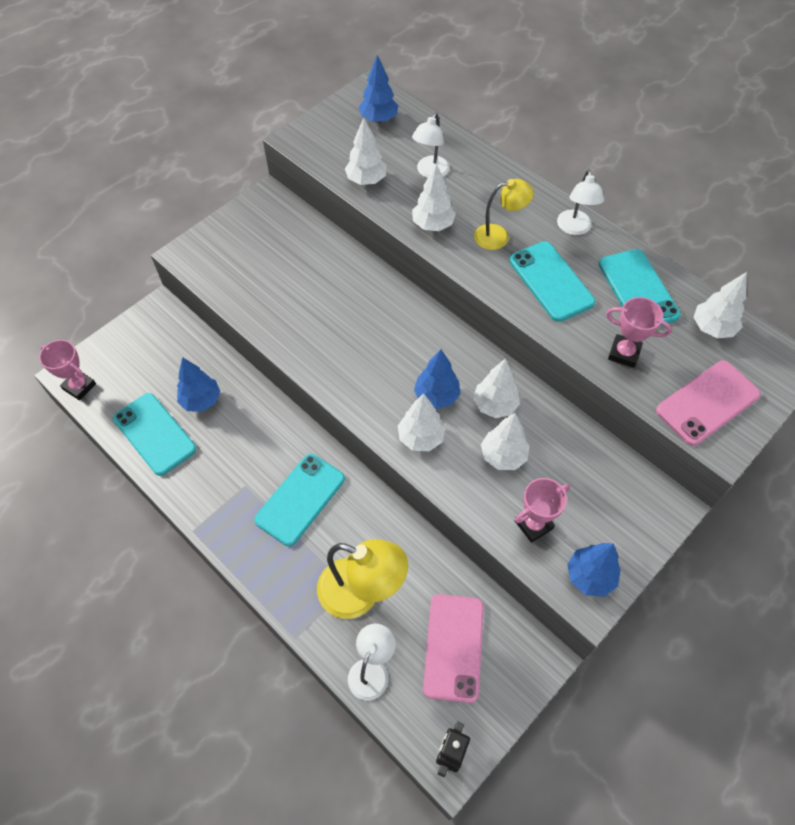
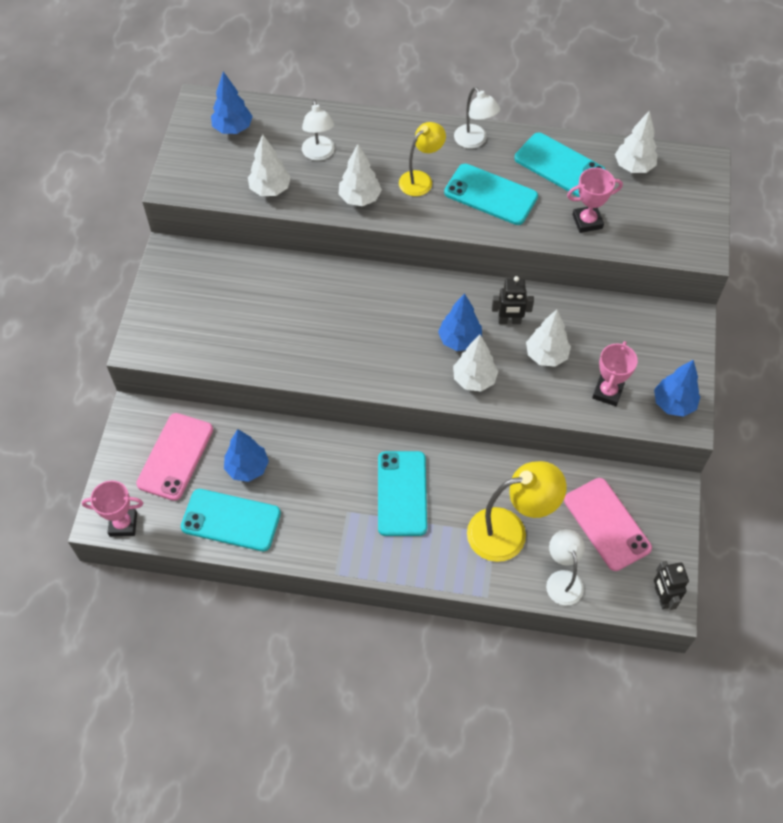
camera: 35 degrees left, 0 degrees up
(494, 405) = (509, 321): white tree -> black robot
(707, 403) = (671, 225): pink phone -> pink phone (175, 456)

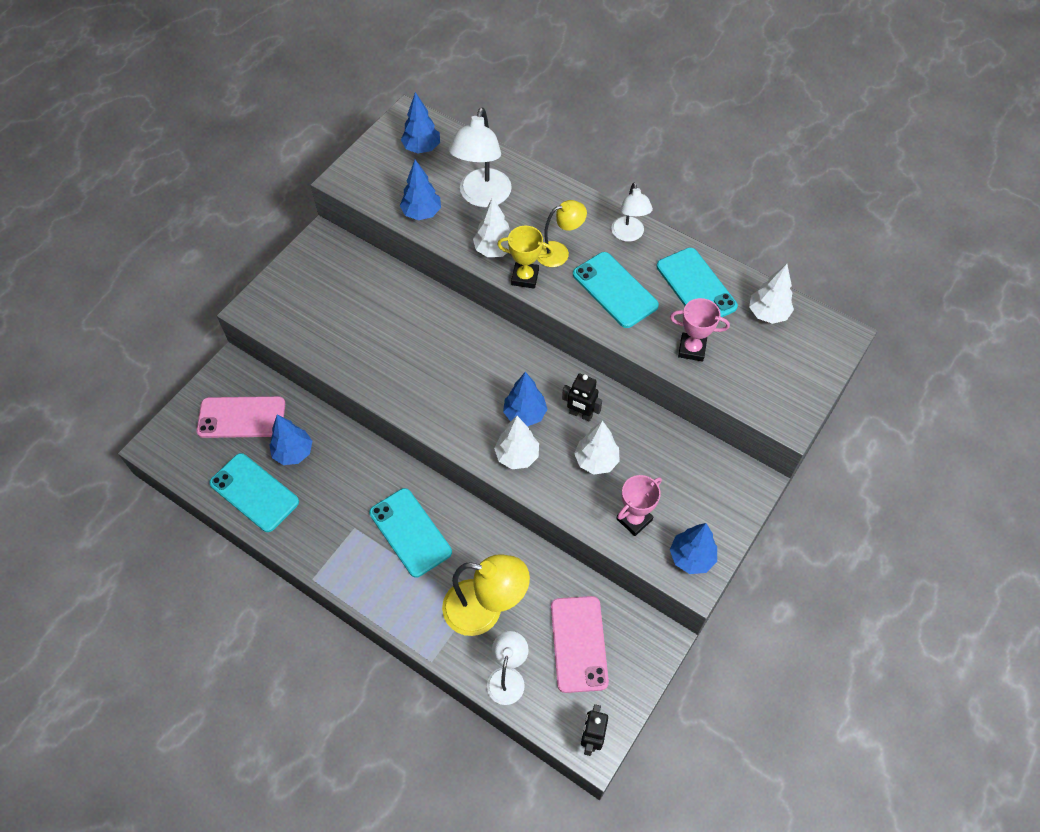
camera: 25 degrees right, 0 degrees up
(123, 524) = (167, 457): pink trophy -> none
(175, 456) = (241, 417): pink phone -> pink phone turned 45 degrees clockwise
(270, 189) = (422, 213): white tree -> blue tree
(319, 154) = (482, 197): white lamp -> white lamp, size x1.62
(402, 493) = (410, 532): turquoise phone -> turquoise phone turned 60 degrees counterclockwise
(403, 213) = (525, 277): none -> yellow trophy

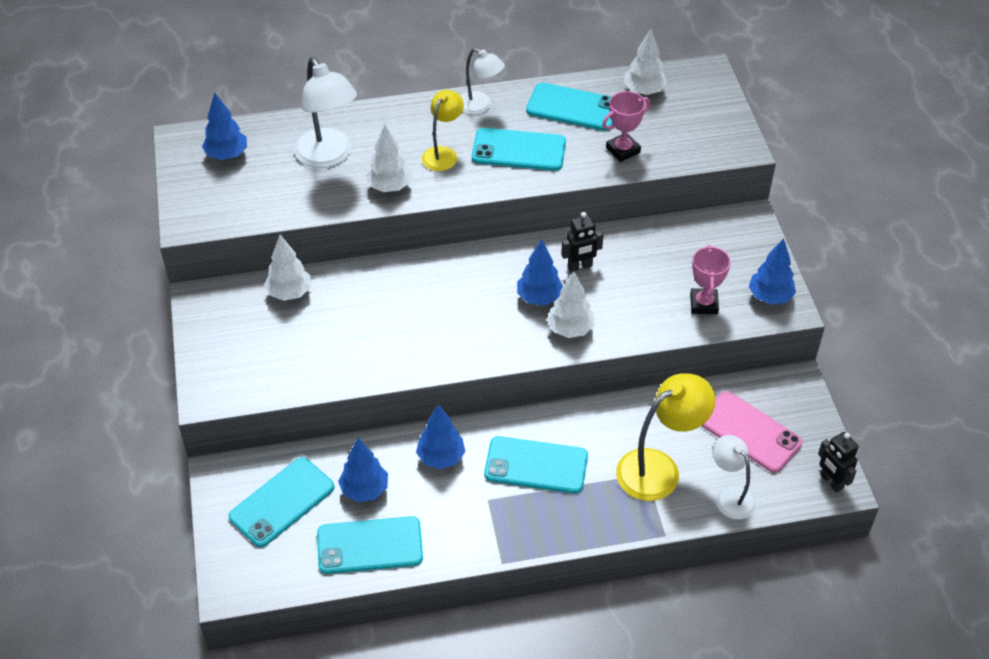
camera: 45 degrees left, 10 degrees down
(241, 417) = (282, 502): pink phone -> turquoise phone
(422, 213) = (293, 202): blue tree -> blue tree (441, 457)
(525, 277) = (440, 189): yellow trophy -> none
(596, 461) = (630, 288): white tree -> white tree (289, 293)

